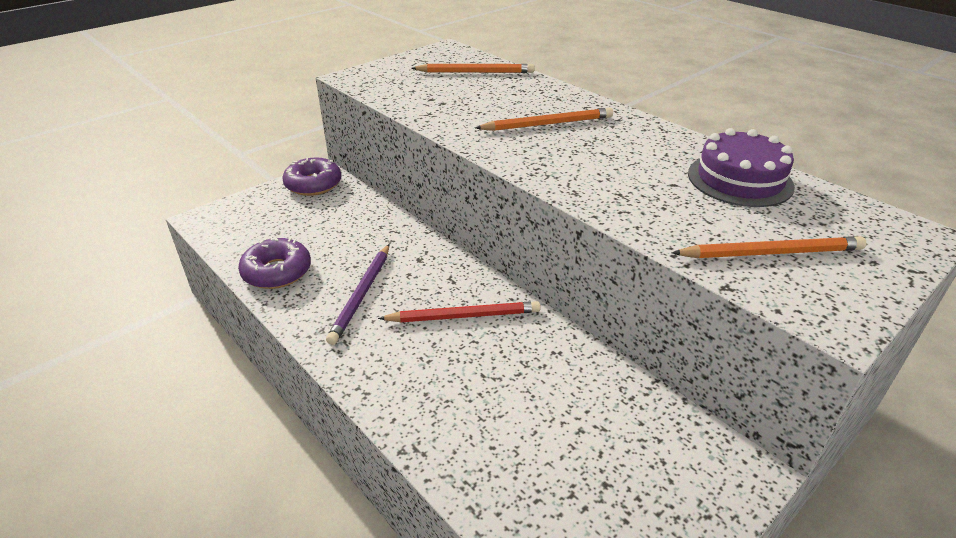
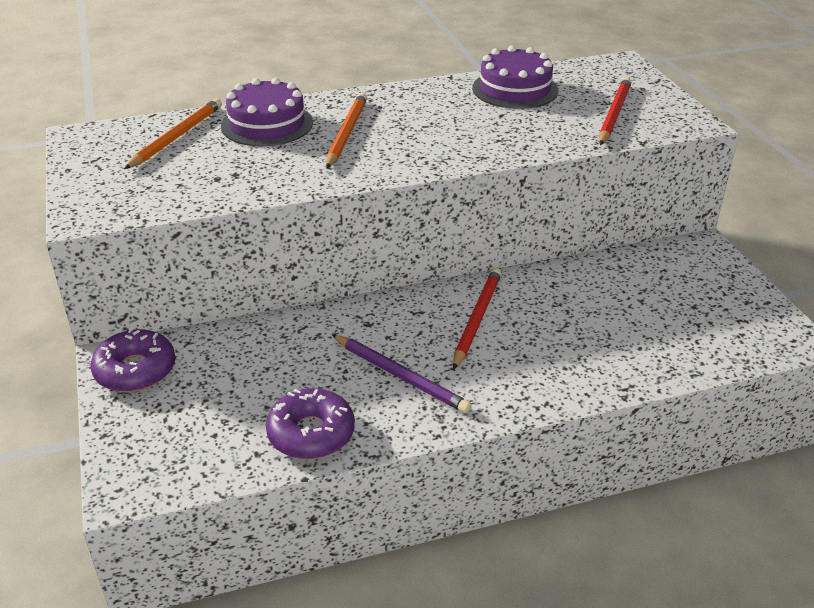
camera: 65 degrees left, 0 degrees up
(527, 93) = (267, 124): none -> purple cake
(770, 252) = (613, 114): orange pencil -> red pencil

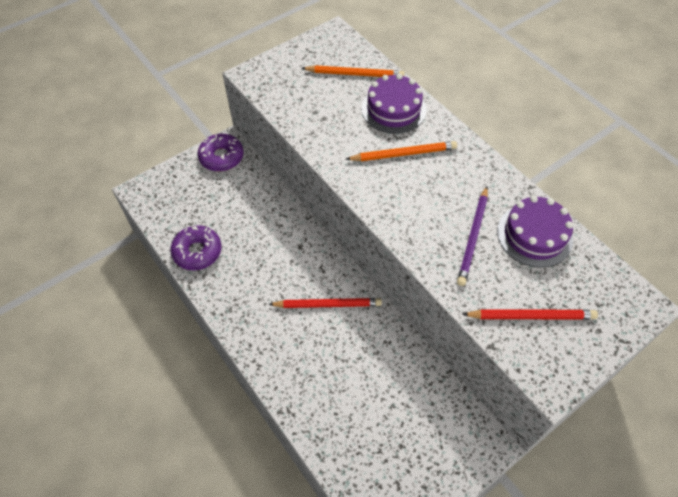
camera: 70 degrees right, 20 degrees up
(401, 376) = (258, 279): purple pencil -> purple pencil (473, 237)

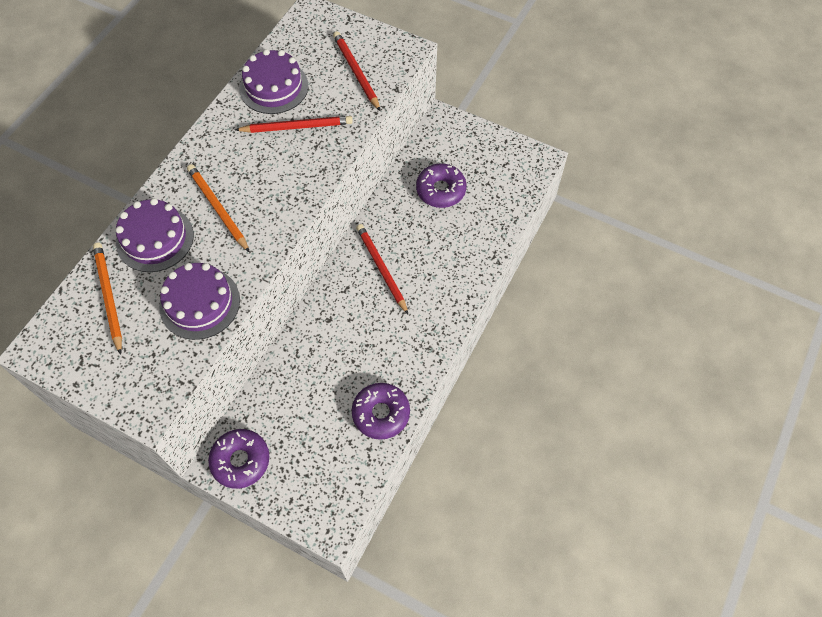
camera: 115 degrees left, 5 degrees up
(318, 120) = (200, 303): none -> purple cake
(392, 397) = (441, 190): none -> purple donut
(473, 237) = (297, 127): purple pencil -> red pencil

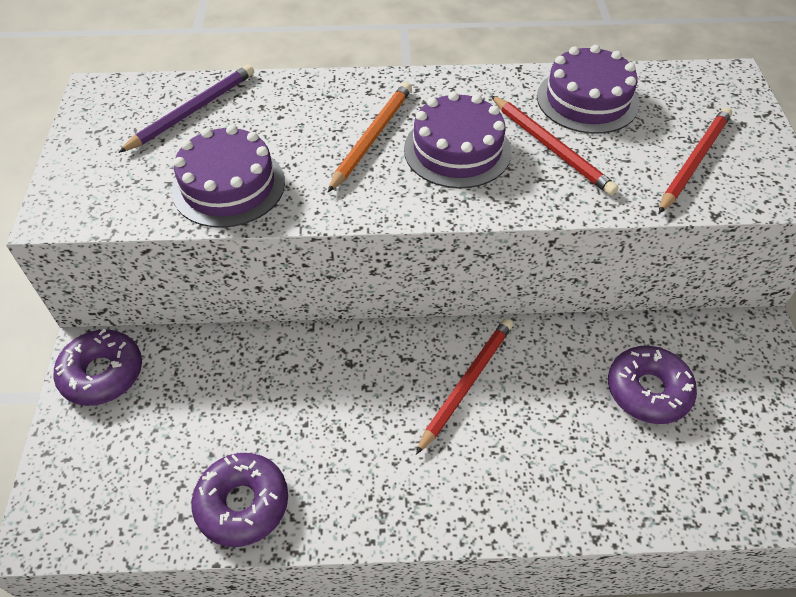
camera: 60 degrees right, 10 degrees down
(108, 297) = (192, 111): orange pencil -> purple pencil
(155, 239) = (292, 108): purple cake -> purple cake (457, 150)

